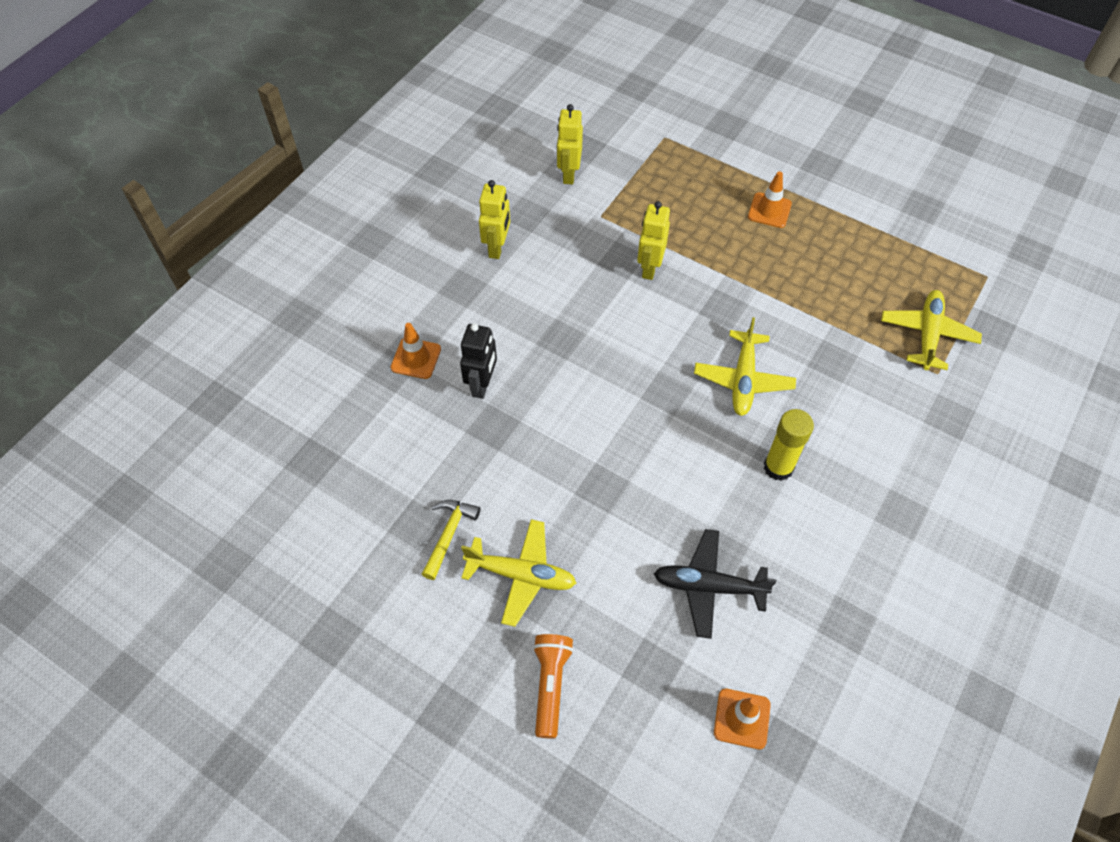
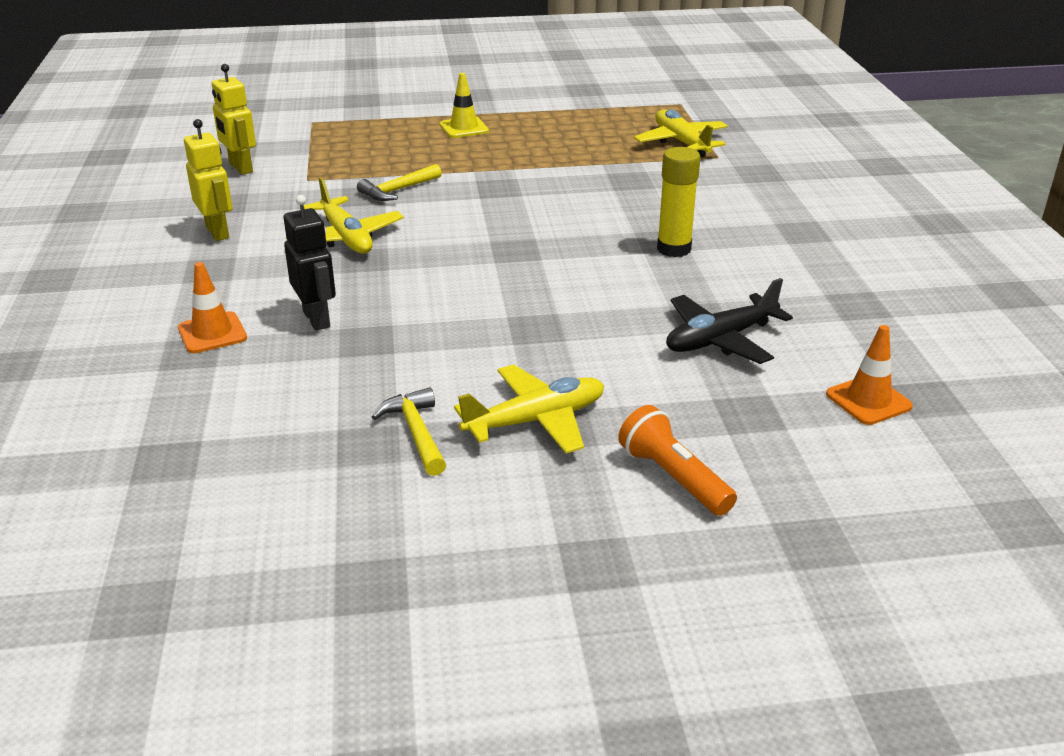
camera: 40 degrees left, 25 degrees down
(649, 268) = (397, 190): yellow robot -> yellow hammer
(743, 380) = (573, 217): yellow plane -> yellow plane (346, 238)
(769, 210) = (464, 128): orange traffic cone -> yellow traffic cone

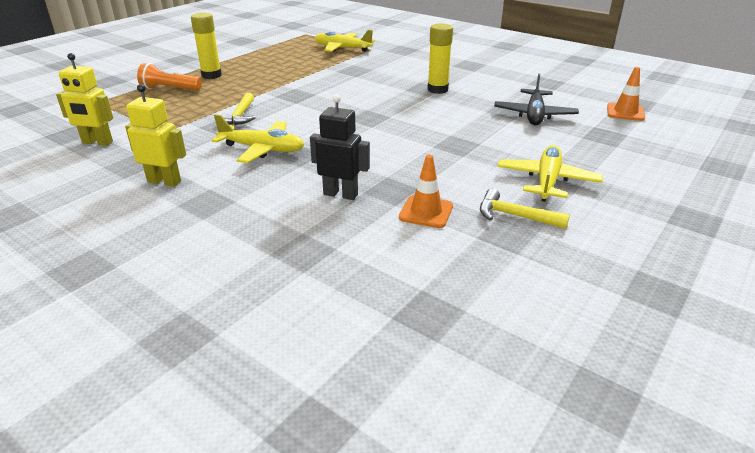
camera: 45 degrees left, 0 degrees up
(212, 333) = (293, 233): orange traffic cone -> orange traffic cone (426, 212)
(464, 128) = (211, 75): yellow traffic cone -> yellow glue stick
(673, 478) = (640, 172): orange flashlight -> orange flashlight (169, 89)

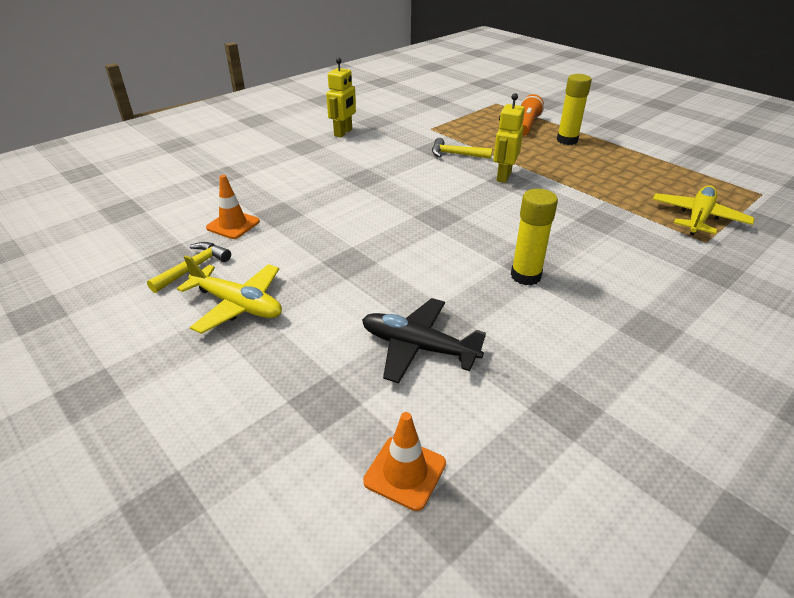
camera: 100 degrees right, 5 degrees up
(97, 142) = (416, 110): yellow robot -> yellow robot (503, 176)
(262, 149) = (381, 163): yellow plane -> none
(340, 194) = (285, 191): black robot -> none

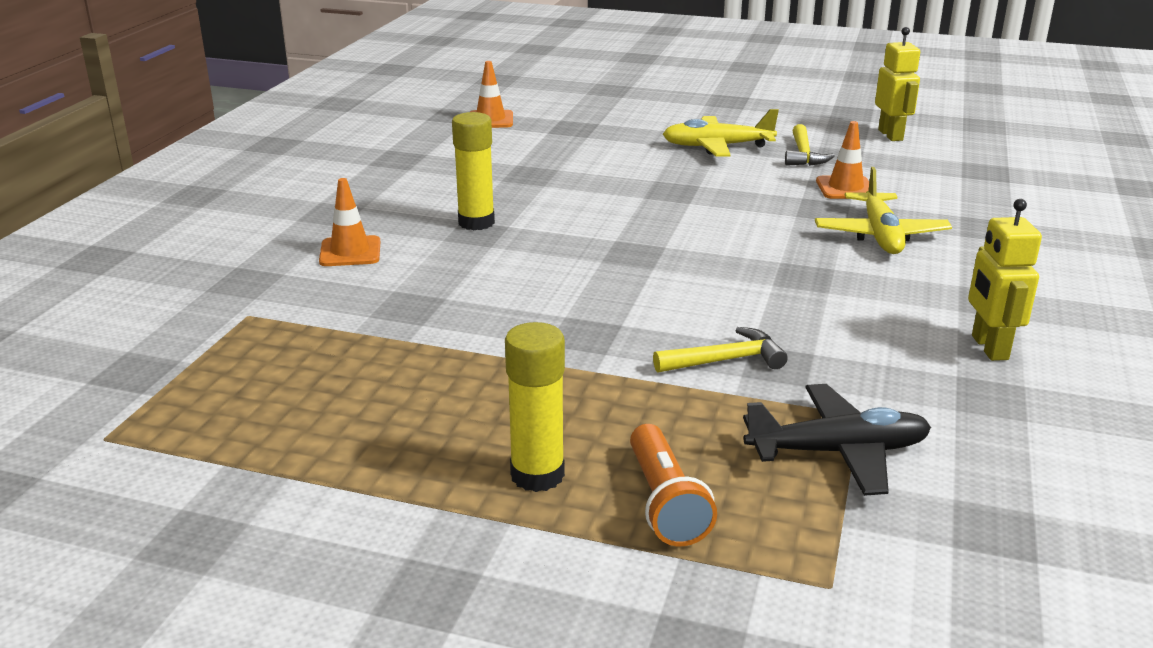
camera: 150 degrees right, 10 degrees down
(418, 347) = (536, 160): black plane -> black plane (838, 452)
(503, 176) = (600, 338): yellow robot -> yellow robot (891, 135)
(635, 275) = (350, 252): none -> orange traffic cone
(698, 218) = (250, 350): yellow plane -> yellow plane (880, 235)

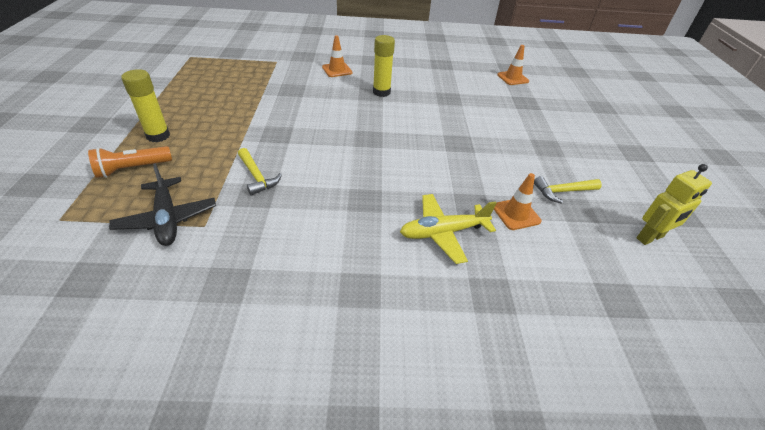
camera: 70 degrees right, 15 degrees up
(717, 147) = (543, 154): yellow plane -> none
(989, 348) = (289, 286): yellow robot -> none

